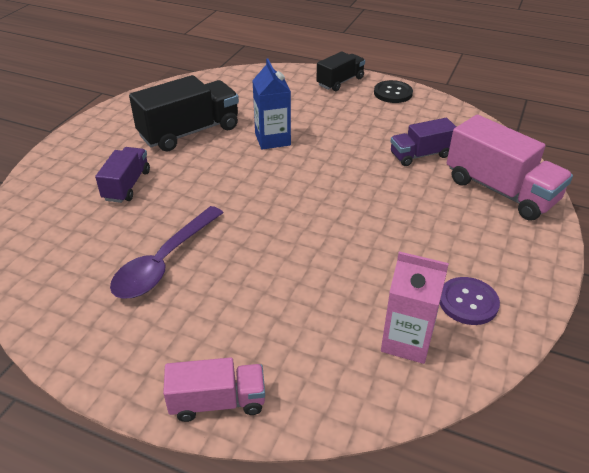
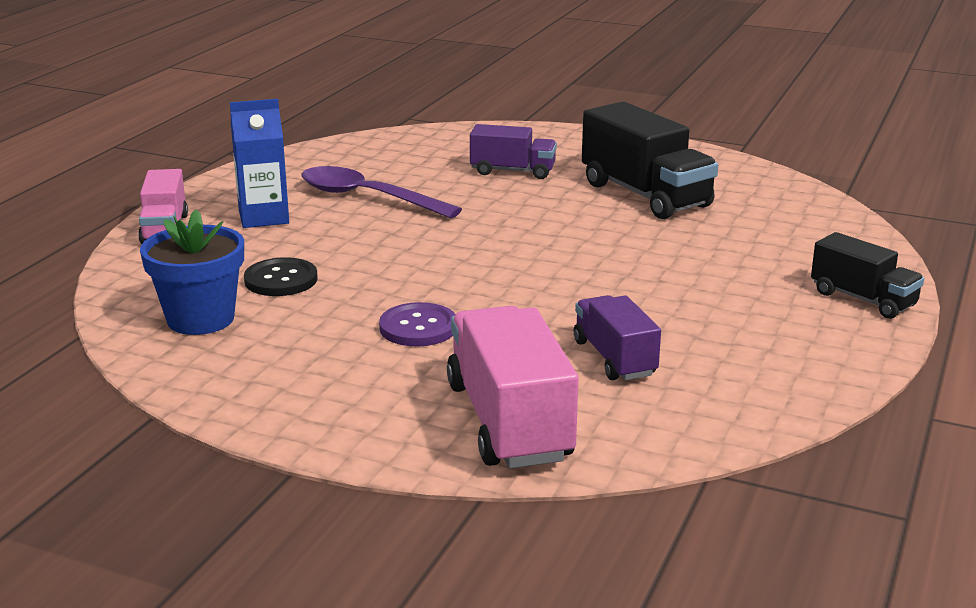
camera: 90 degrees right, 15 degrees down
(272, 139) = (638, 246): blue carton -> blue carton (263, 217)
(393, 93) = (841, 347): black button -> black button (281, 280)
(407, 341) = (200, 319): pink carton -> blue flower pot
(468, 302) = (251, 363): purple button -> purple button (418, 327)
(500, 190) = (509, 422): pink truck -> pink truck turned 120 degrees clockwise

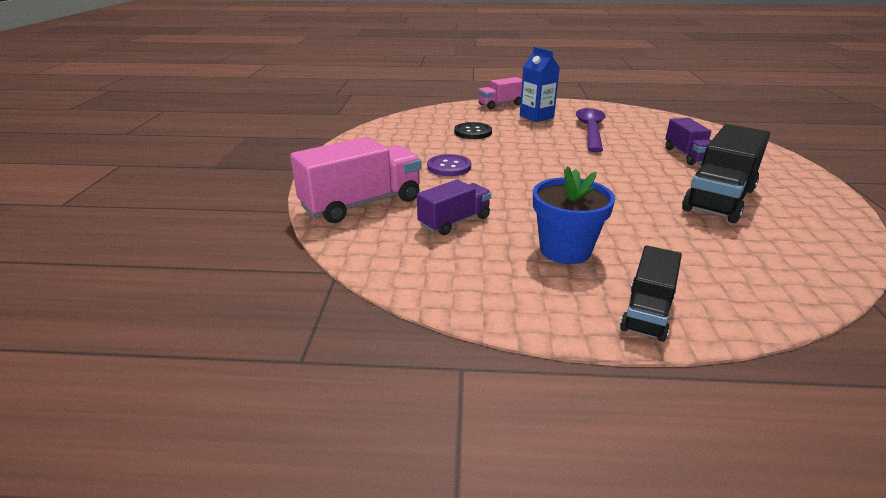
camera: 70 degrees right, 5 degrees up
(200, 319) = (420, 127): blue flower pot -> blue flower pot (565, 250)

